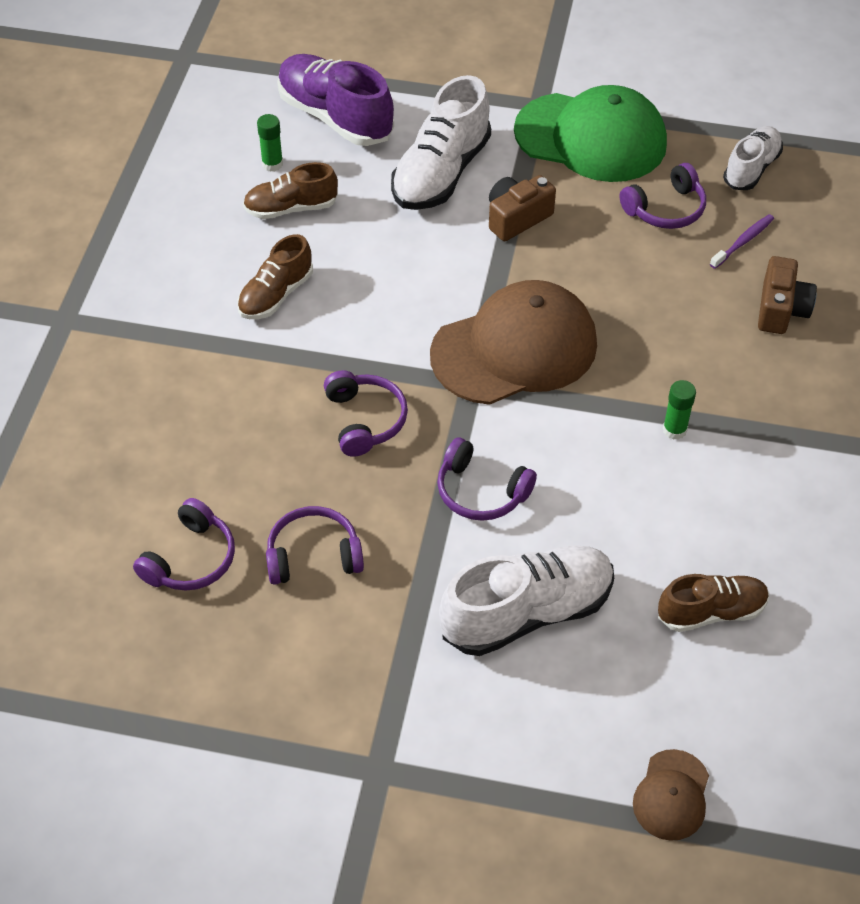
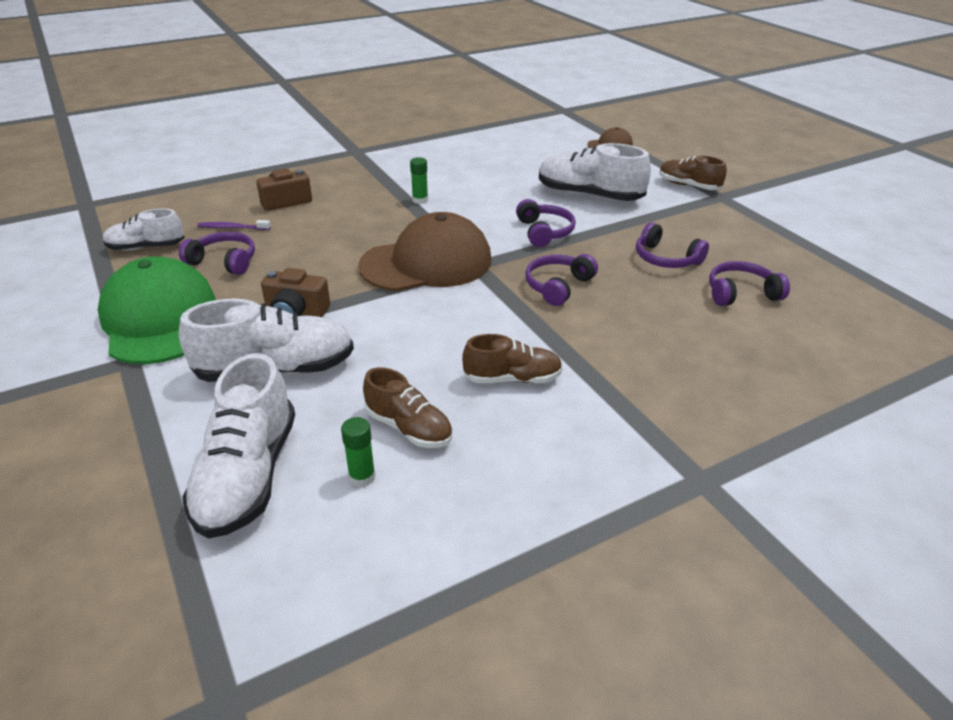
camera: 130 degrees left, 15 degrees down
(335, 117) = (248, 475): purple shoe -> white shoe
(514, 349) = (426, 263): brown cap -> brown cap turned 135 degrees clockwise
(711, 612) = (515, 162): brown shoe -> brown shoe (688, 186)

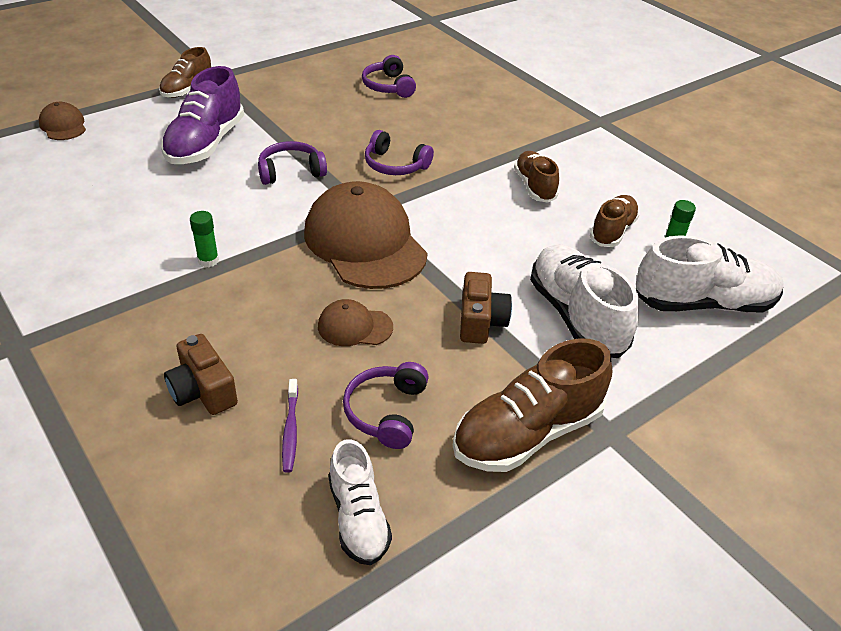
camera: 100 degrees left, 5 degrees up
(160, 319) = (527, 433): green cap -> brown shoe
(319, 253) = (354, 327): none -> brown cap
(589, 195) = (206, 144): white shoe -> purple shoe
(666, 258) = (338, 112): purple headphones -> none

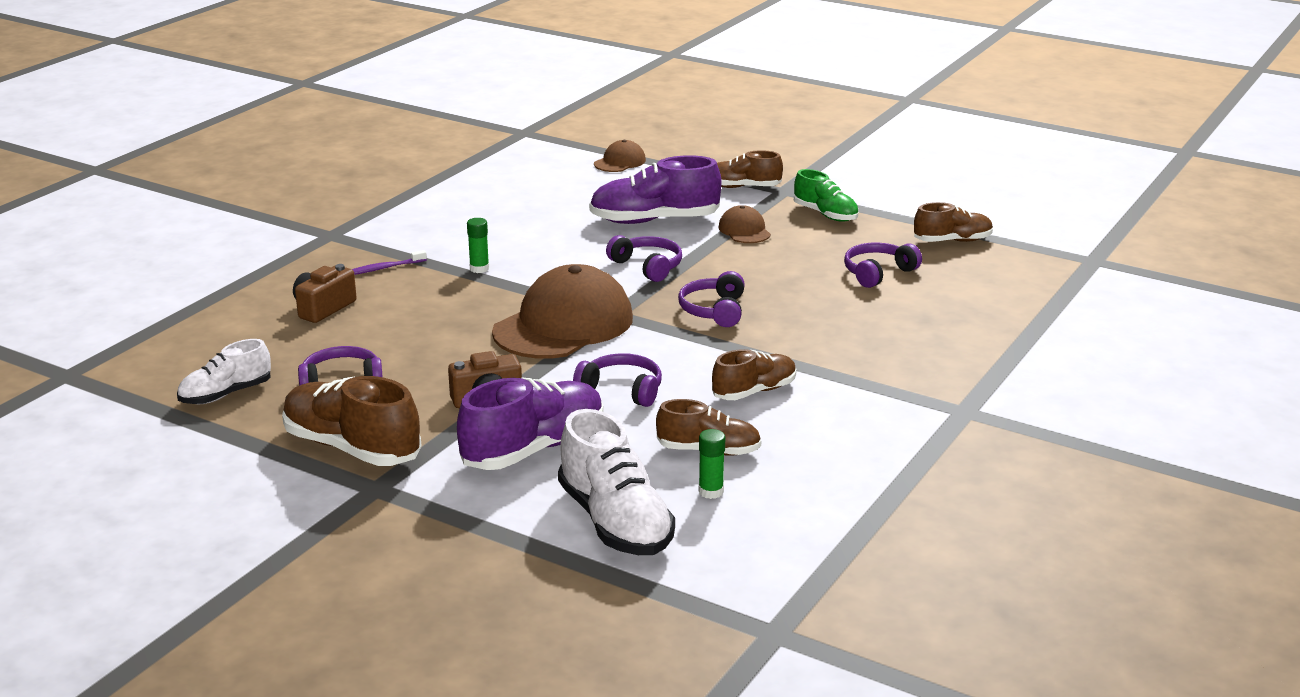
camera: 70 degrees right, 15 degrees down
(275, 74) = (825, 214): none -> green shoe
(290, 430) = (300, 349): purple toothbrush -> purple toothbrush (383, 268)
(354, 327) = (438, 347): brown cap -> brown cap (744, 230)
(363, 48) = (952, 241): none -> brown shoe
(500, 244) = (622, 390): none -> purple headphones
(576, 316) = (534, 449): white shoe -> purple shoe

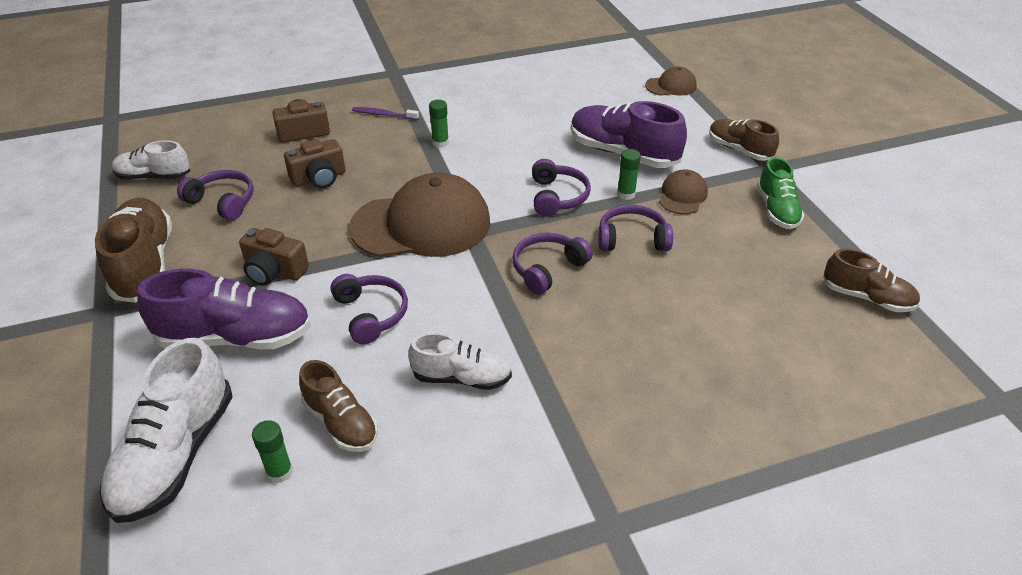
camera: 40 degrees right, 15 degrees up
(408, 332) = (319, 178): none -> brown camera
(699, 245) = (626, 194): none -> green glue stick
(754, 391) = (462, 378): brown shoe -> white shoe
(878, 273) = (743, 300): purple headphones -> purple headphones (632, 239)

